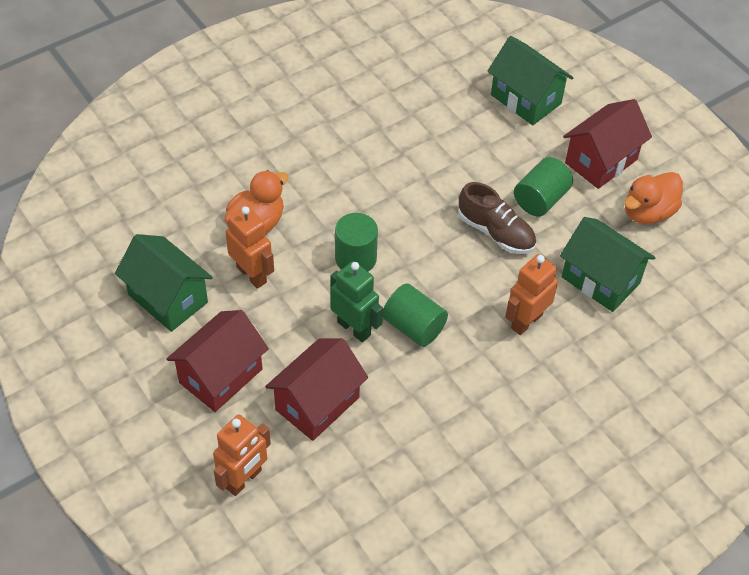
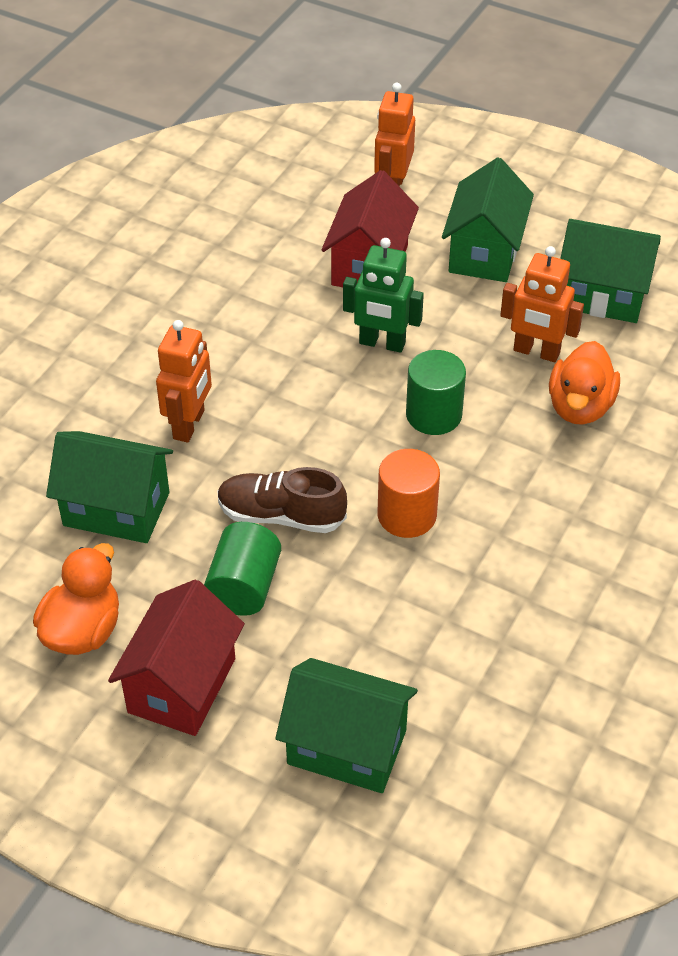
camera: 155 degrees right, 5 degrees down
(221, 376) = (484, 252): red house -> green house
(414, 327) = (317, 370): green cylinder -> none
(417, 201) = (407, 515): none -> orange cylinder

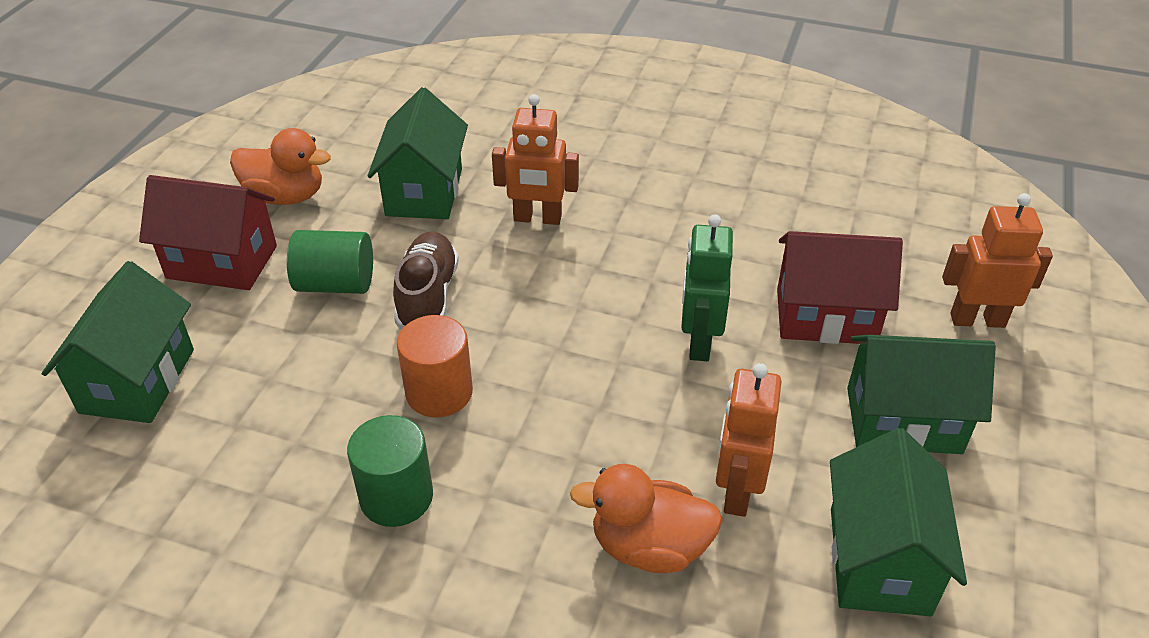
camera: 80 degrees right, 5 degrees down
(433, 415) = (597, 399): green cylinder -> green cylinder (396, 497)

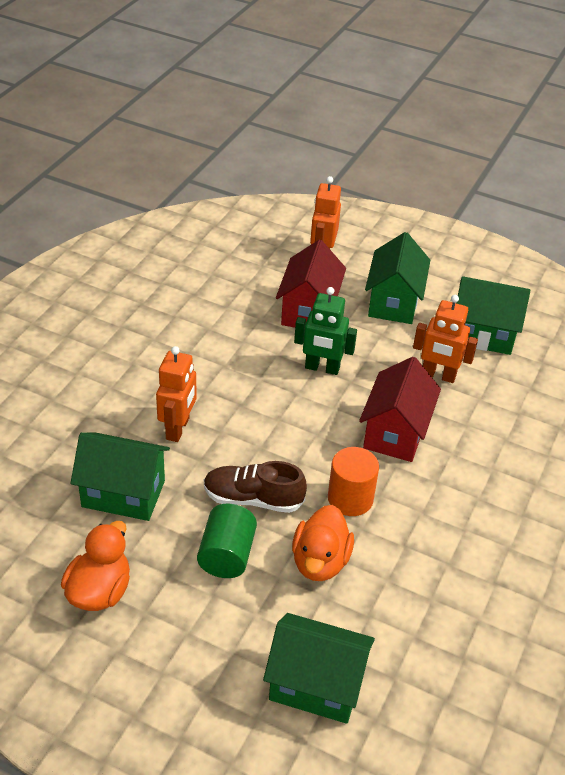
camera: 85 degrees left, 0 degrees up
(222, 262) = (181, 635): red house -> red house (395, 433)
(396, 497) = (436, 525): green cylinder -> none
(649, 547) = (474, 416): orange duck -> orange duck (320, 561)

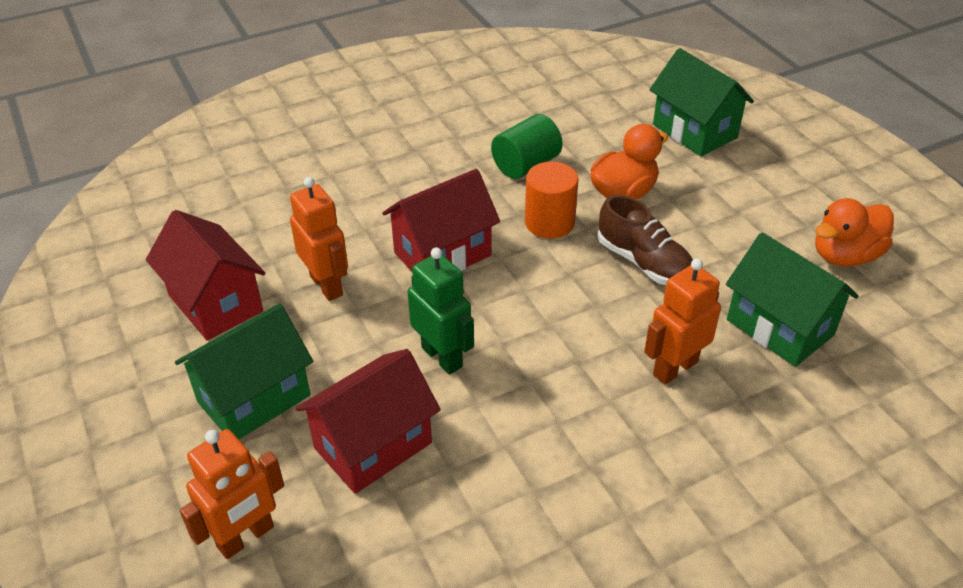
camera: 140 degrees left, 0 degrees up
(227, 555) = (705, 232): green cylinder -> green cylinder (526, 165)
(483, 334) = (215, 303): green house -> red house

